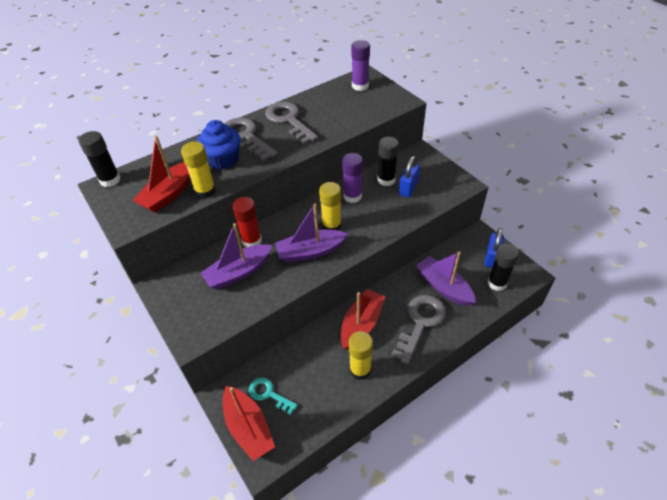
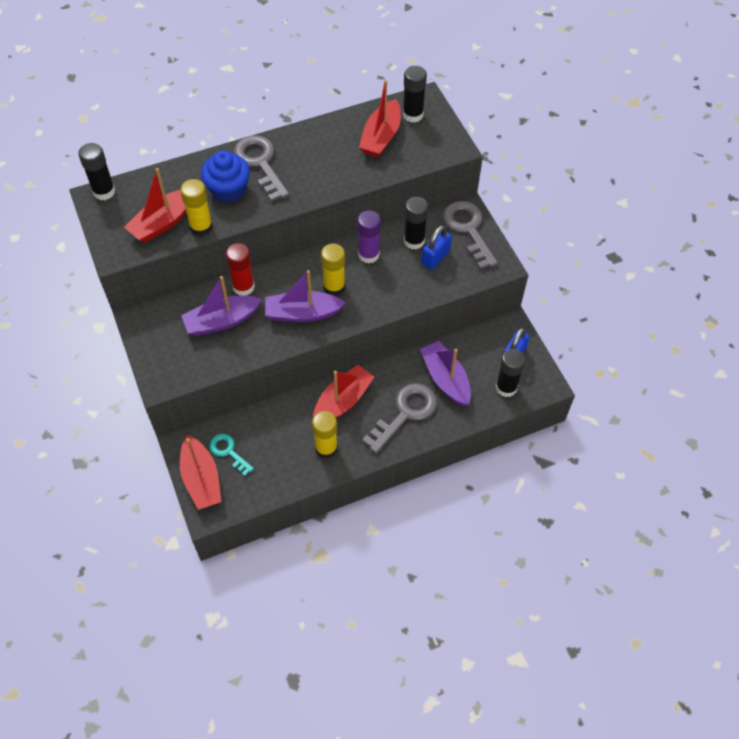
camera: 10 degrees right, 10 degrees up
(289, 120) = (314, 149): grey key -> grey key (468, 229)
(340, 103) = (381, 137): none -> red boat
(360, 86) = (413, 115): purple glue stick -> black glue stick

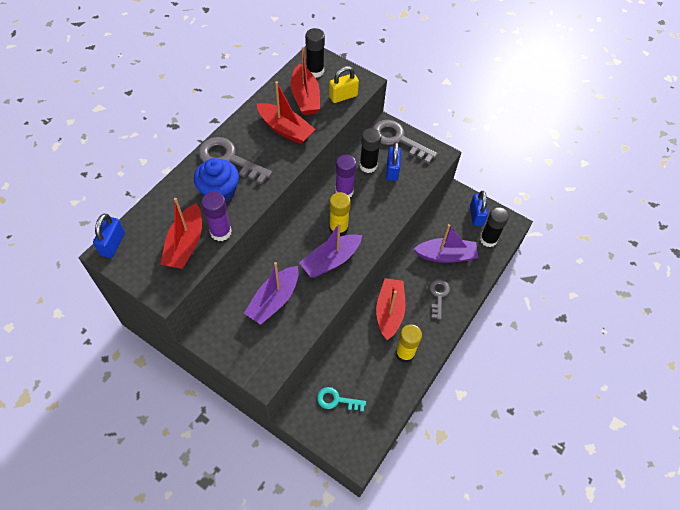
camera: 35 degrees left, 0 degrees up
(104, 191) = (113, 244): black glue stick -> blue padlock
(201, 227) = (221, 232): yellow glue stick -> purple glue stick
(201, 479) = (332, 434): red boat -> red boat (285, 129)
(243, 287) = (270, 264): red glue stick -> none
(405, 413) = (438, 295): grey key -> grey key, size x0.59
(421, 153) = (343, 96): none -> yellow padlock
(445, 379) = (446, 255): purple boat -> purple boat turned 150 degrees clockwise

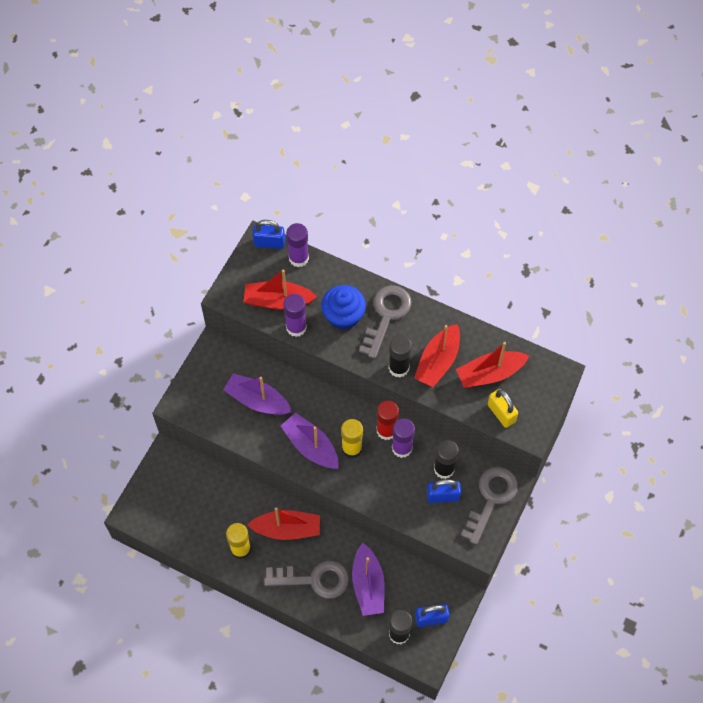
camera: 85 degrees right, 5 degrees up
(141, 220) = (298, 258): none -> purple glue stick
(315, 71) = (534, 378): black glue stick -> black glue stick (398, 368)
(325, 200) = (386, 430): none -> red glue stick
(336, 400) = (184, 488): turquoise key -> none
(438, 295) = (314, 579): grey key -> grey key, size x1.70

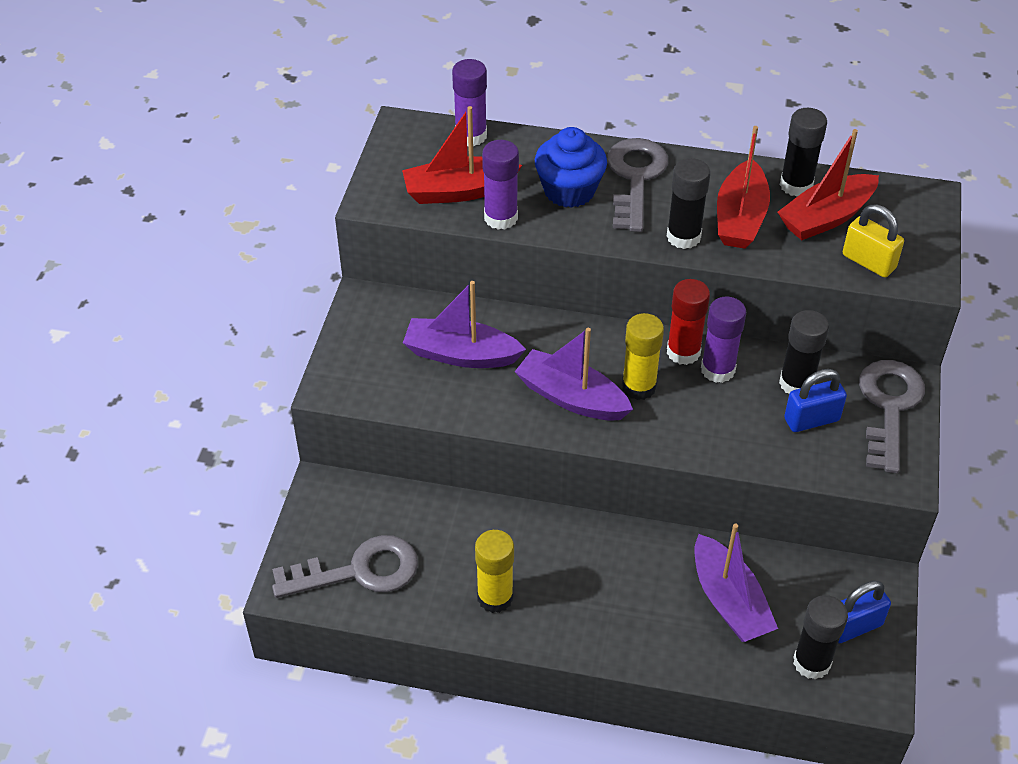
camera: 15 degrees left, 15 degrees down
(269, 242) = (418, 126): blue padlock -> none
(287, 529) = (562, 550): red boat -> none
(314, 579) = (637, 614): grey key -> grey key (359, 571)
(482, 344) = (796, 185): none -> black glue stick

